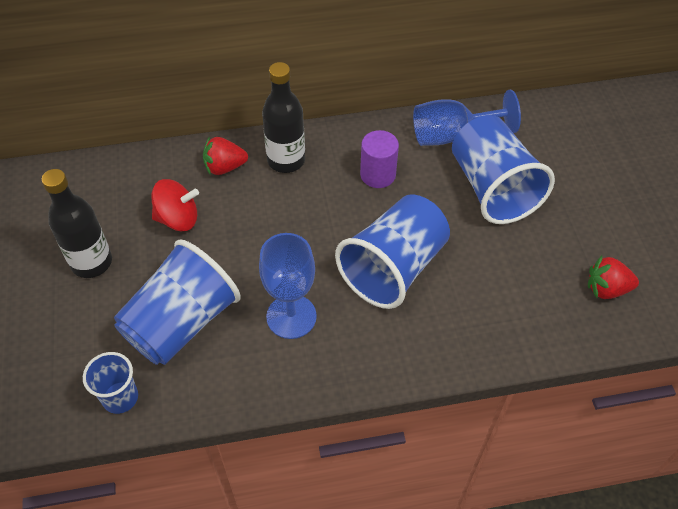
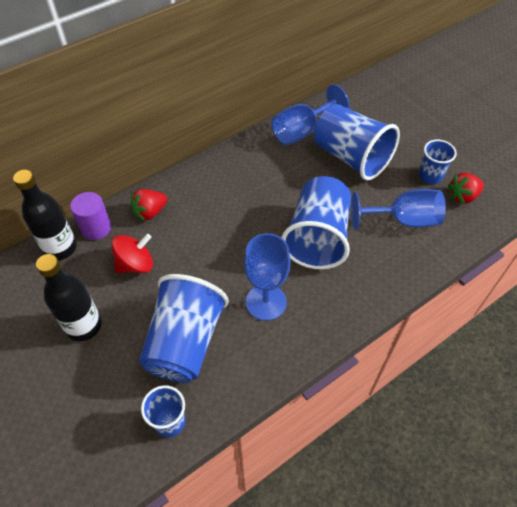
camera: 25 degrees left, 0 degrees up
(286, 160) = (194, 190): black bottle -> black bottle (60, 248)
(378, 174) = (267, 176): purple cylinder -> purple cylinder (96, 228)
(510, 288) = (403, 220): none -> blue goblet
(580, 248) = (430, 176): none -> blue cup

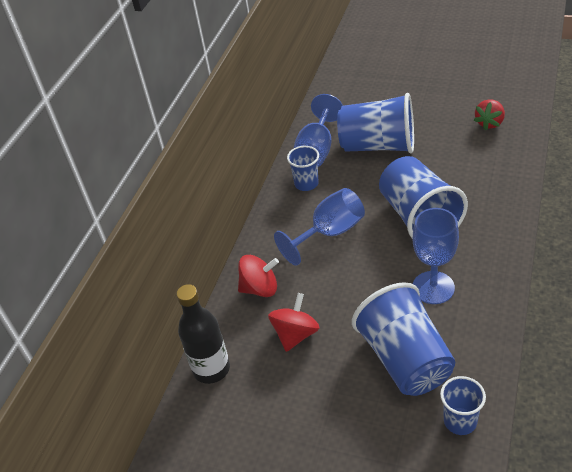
camera: 30 degrees left, 10 degrees down
(84, 326) = (307, 410): black bottle -> none
(96, 228) = (226, 332): purple cylinder -> none
(150, 212) = (260, 288): red strawberry -> red spinning top
(403, 220) = (467, 165): blue goblet -> blue goblet (329, 233)
(430, 176) = (451, 123): blue cup -> blue cup (306, 184)

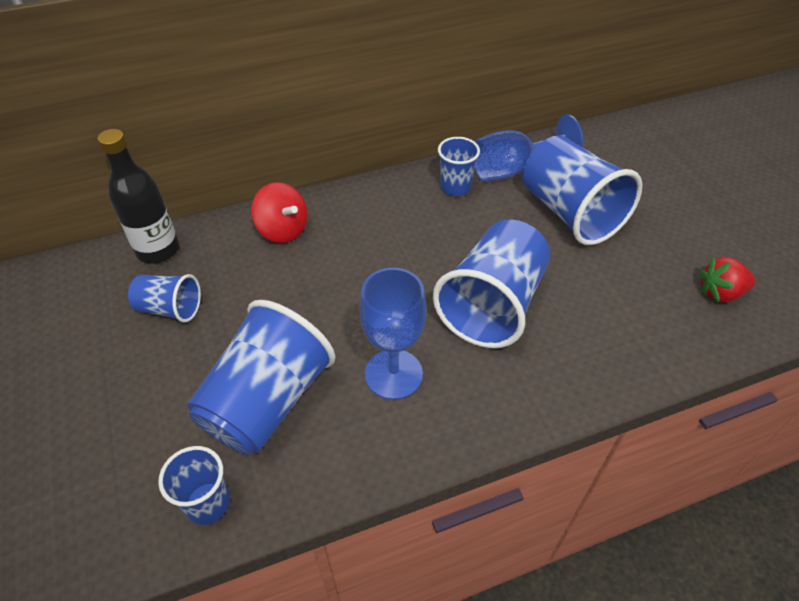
camera: 45 degrees right, 5 degrees up
(278, 382) = (170, 309): none -> blue cup
(295, 334) = (241, 289): red spinning top -> none
(329, 233) = (401, 242): blue goblet -> none

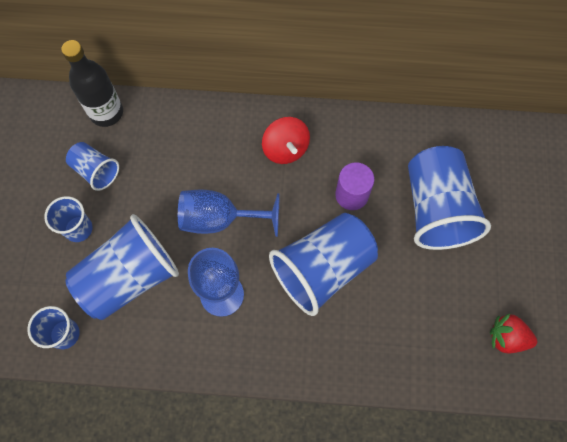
camera: 25 degrees right, 20 degrees up
(283, 230) = (203, 131): red spinning top -> red spinning top (285, 149)
(455, 187) = (357, 143): blue cup -> blue cup (78, 229)
(478, 230) = (351, 195): none -> purple cylinder
(512, 169) = (416, 143): blue goblet -> blue goblet (219, 219)

